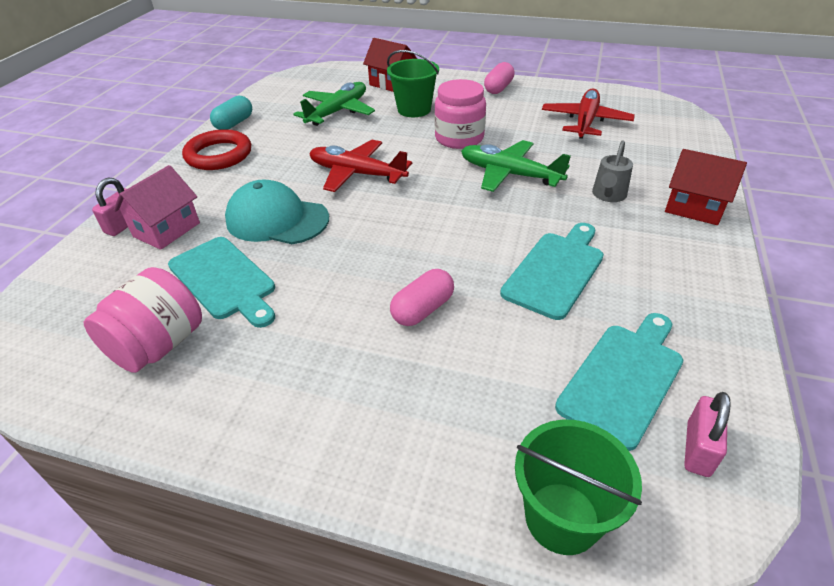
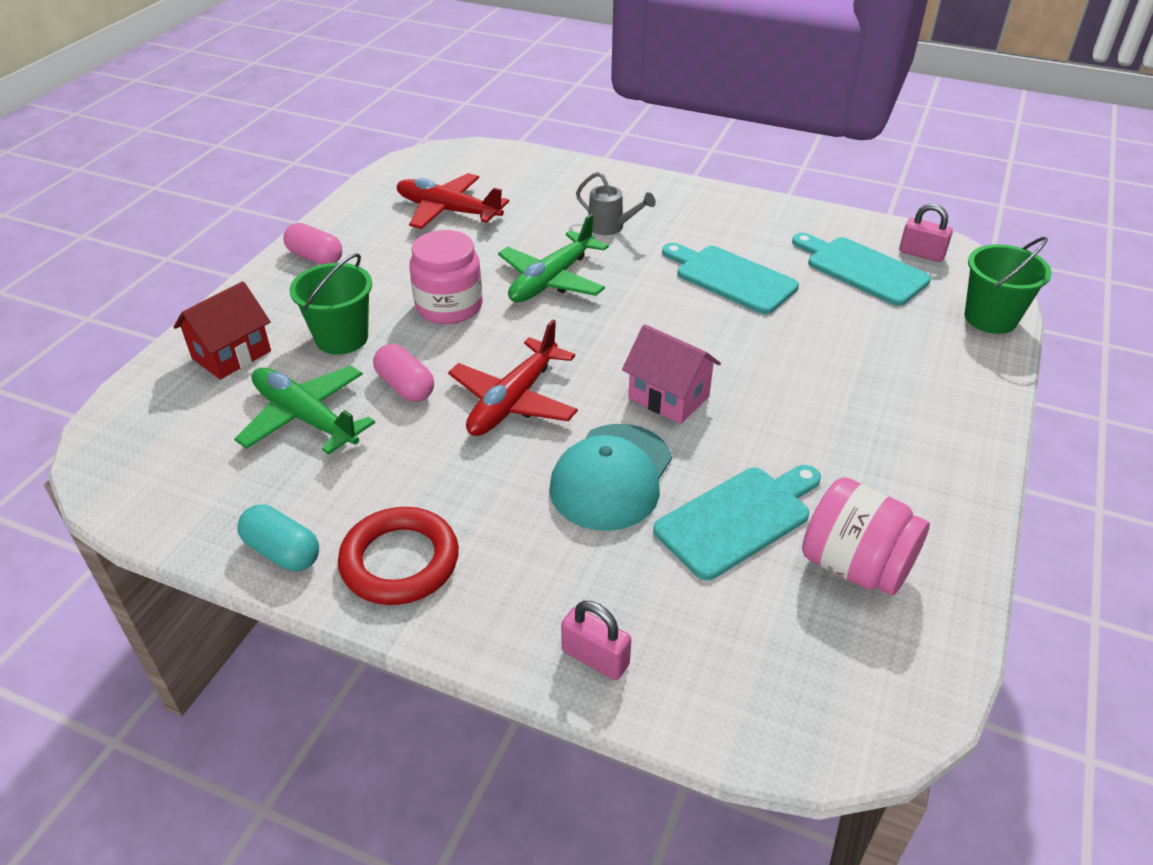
camera: 85 degrees left, 0 degrees up
(167, 230) = (618, 598): pink house -> pink house (669, 397)
(422, 309) = (787, 363): pink capsule -> pink capsule (405, 386)
(694, 208) = (641, 188): red house -> none

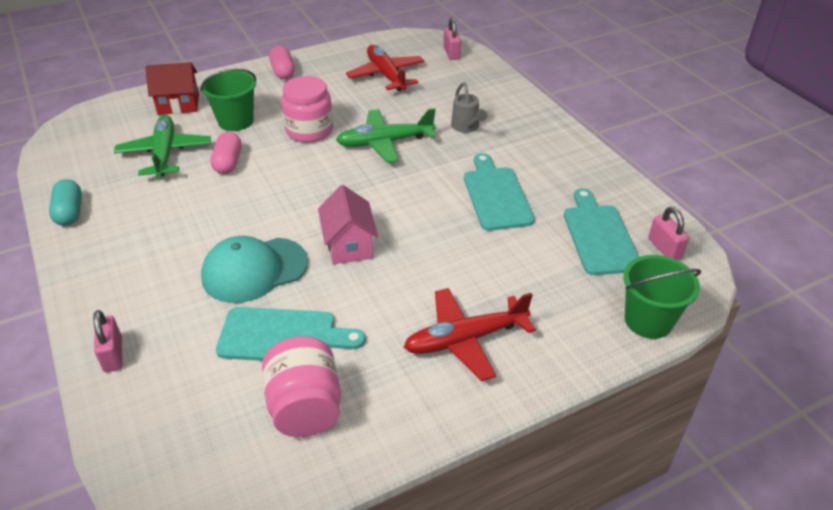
camera: 40 degrees right, 0 degrees up
(400, 561) = (105, 248): red ring -> none
(485, 160) = (451, 53): none -> pink padlock
(513, 400) = (267, 199): red plane -> red plane (465, 339)

